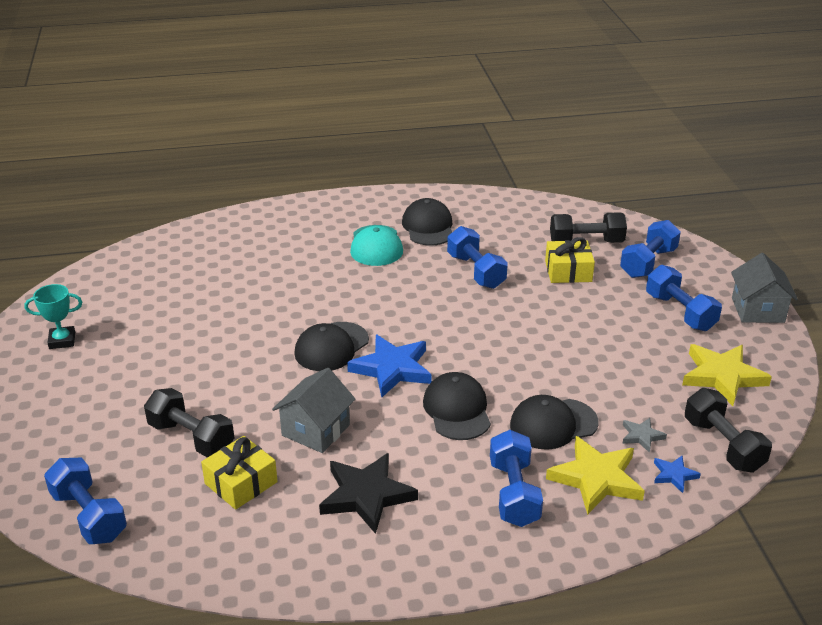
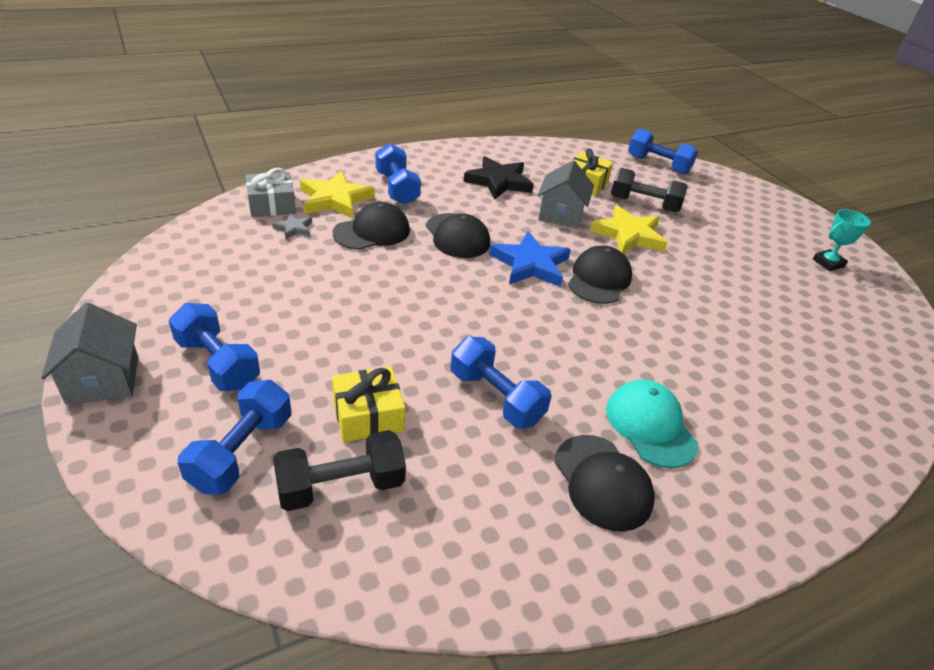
camera: 160 degrees right, 5 degrees up
(674, 475) = (272, 205): blue star -> grey gift
(722, 376) = (195, 286): yellow star -> yellow star (628, 235)
(723, 445) = (221, 227): black dumbbell -> none

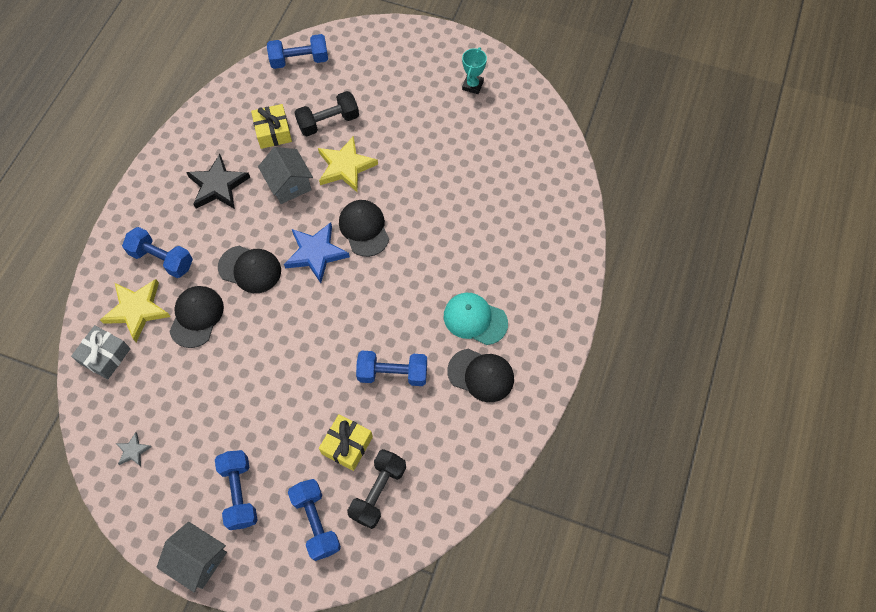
camera: 40 degrees left, 25 degrees up
(218, 363) = (239, 493): blue dumbbell -> blue dumbbell turned 75 degrees clockwise
(294, 228) = (147, 362): grey star -> grey star (133, 451)

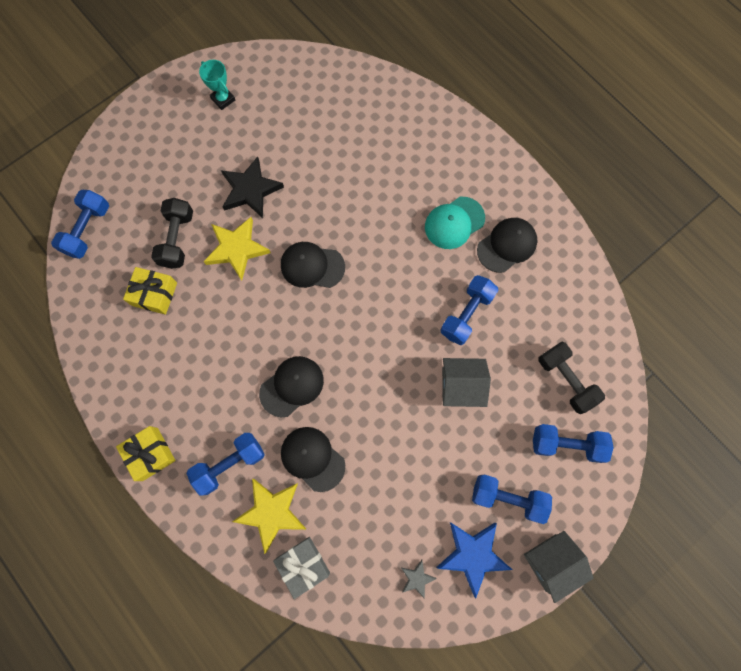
camera: 60 degrees left, 10 degrees up
(218, 186) = (181, 373): black star -> black star (250, 190)
(289, 184) = (223, 308): grey house -> grey house (460, 386)
(316, 253) = (311, 320): blue star -> blue star (472, 555)
(347, 445) = (511, 385): yellow gift -> yellow gift (150, 454)

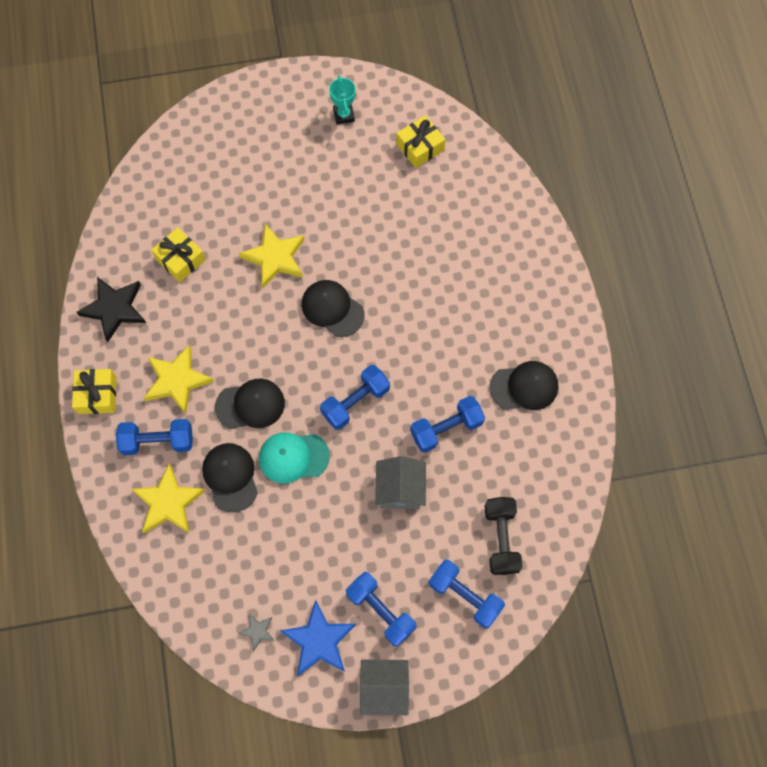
camera: 30 degrees right, 5 degrees down
(88, 230) = (157, 173): blue dumbbell -> blue dumbbell (355, 402)
(177, 239) = (228, 221): black dumbbell -> none
(214, 401) = (177, 380): none -> yellow star
(250, 190) = (319, 211): black star -> black star (114, 309)
(303, 94) = (420, 147): none -> yellow gift
(303, 565) = (168, 562): grey gift -> none
(454, 223) = (487, 339): turquoise cap -> turquoise cap (293, 457)
(460, 386) = (400, 489): grey house -> grey house turned 60 degrees clockwise

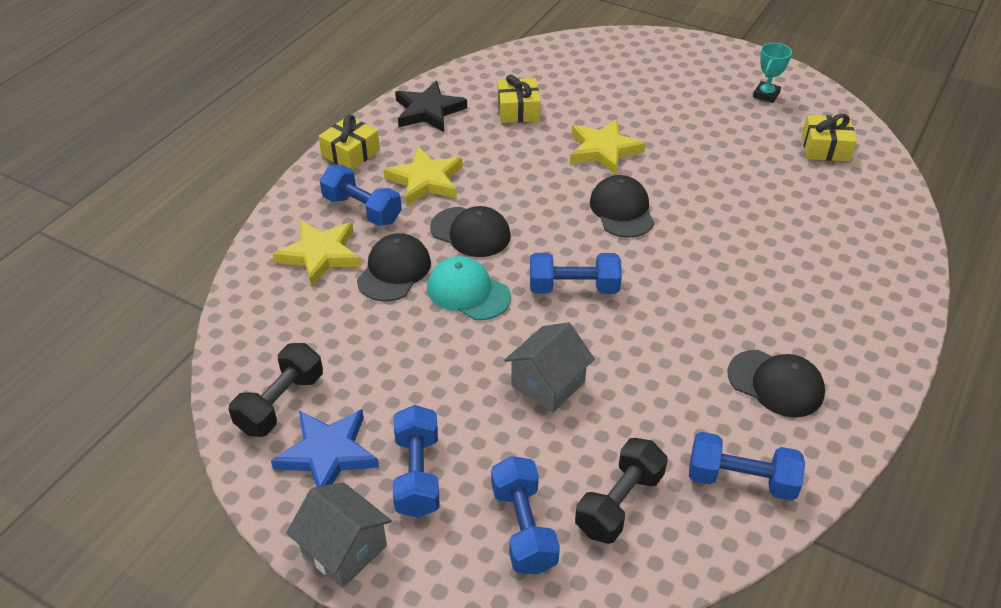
camera: 40 degrees right, 25 degrees down
(257, 631) = (281, 403): grey star -> black dumbbell
(446, 428) = (650, 365): blue dumbbell -> blue dumbbell (741, 479)

